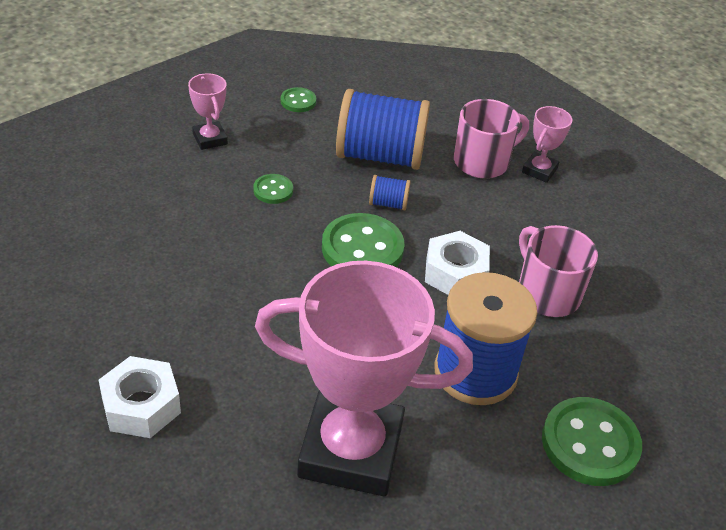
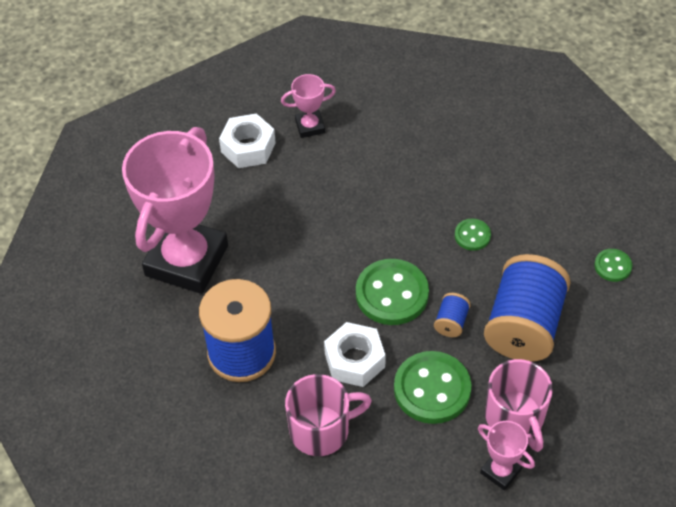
camera: 105 degrees right, 10 degrees up
(210, 139) = (547, 193): pink trophy -> pink trophy (310, 126)
(590, 443) = (157, 418): green button -> green button (432, 389)

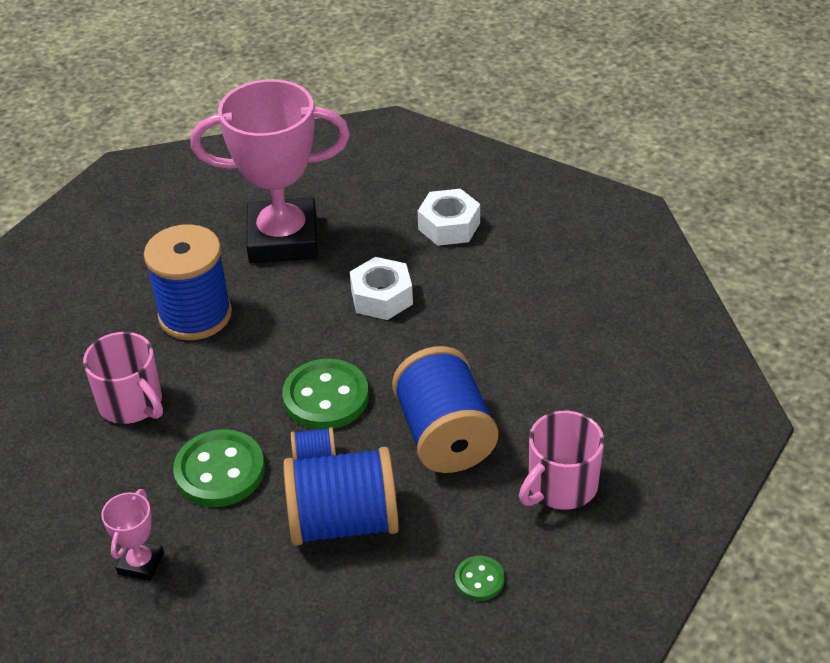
camera: 65 degrees right, 10 degrees down
(310, 126) = (509, 258): pink trophy -> none
(354, 360) = (226, 398): white nut -> white nut (381, 297)
(472, 235) = (445, 436): green button -> blue spool
(515, 418) = (215, 554): pink mug -> pink mug (561, 486)

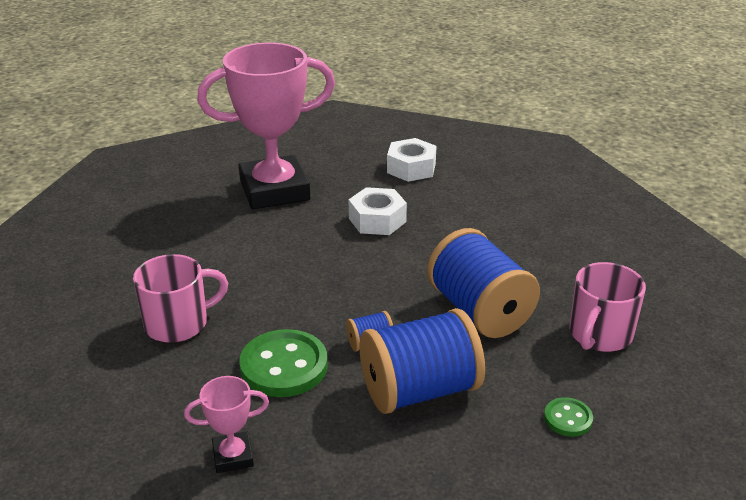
camera: 15 degrees left, 10 degrees down
(131, 403) = (178, 323): pink mug -> pink mug turned 60 degrees counterclockwise
(141, 563) = (233, 456): pink trophy -> pink trophy turned 75 degrees clockwise
(195, 315) = (216, 251): blue spool -> none
(326, 397) = (360, 296): green button -> none

